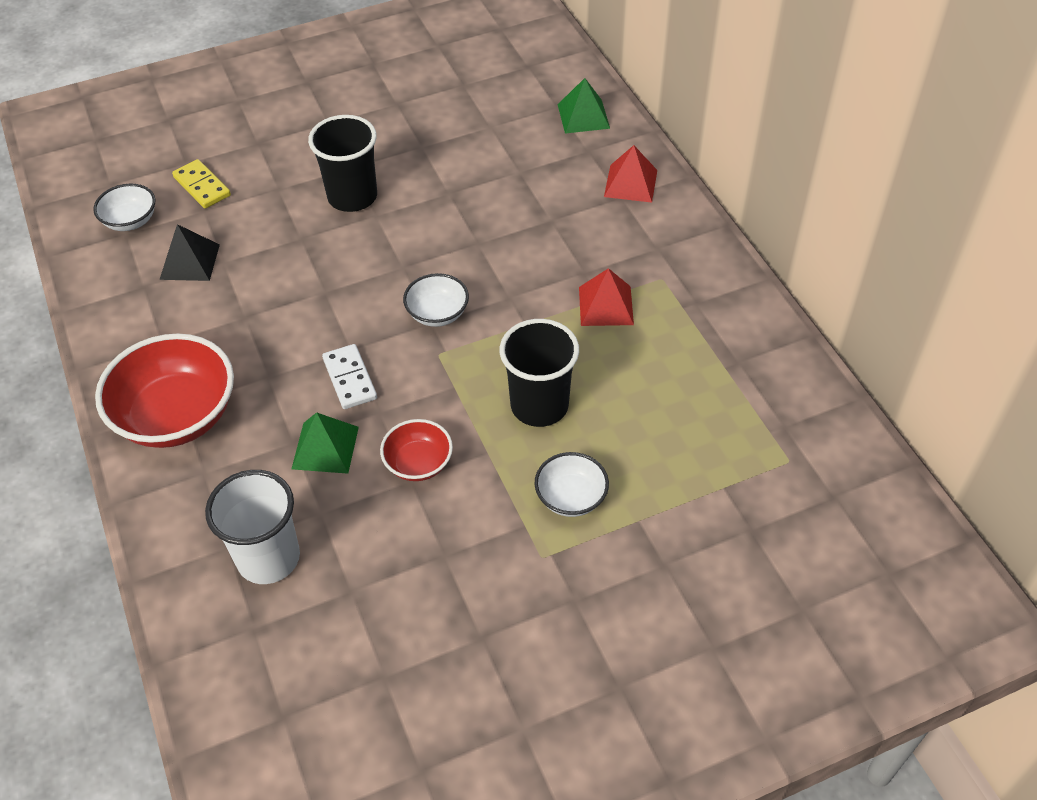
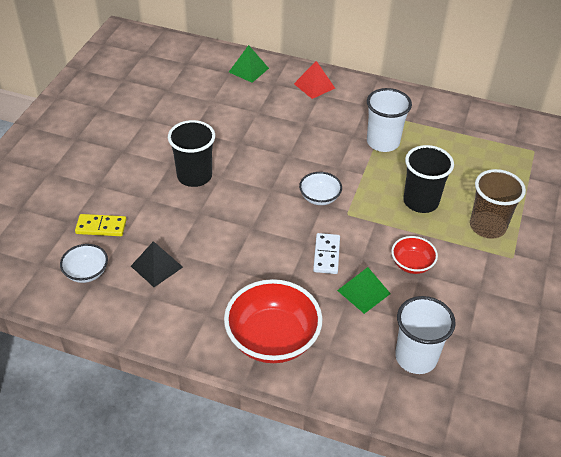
camera: 50 degrees left, 5 degrees down
(349, 379) = (326, 255): white domino -> white domino turned 75 degrees clockwise
(571, 497) = (487, 226): white bowl -> brown cup
(606, 305) = (383, 142): red pyramid -> white cup

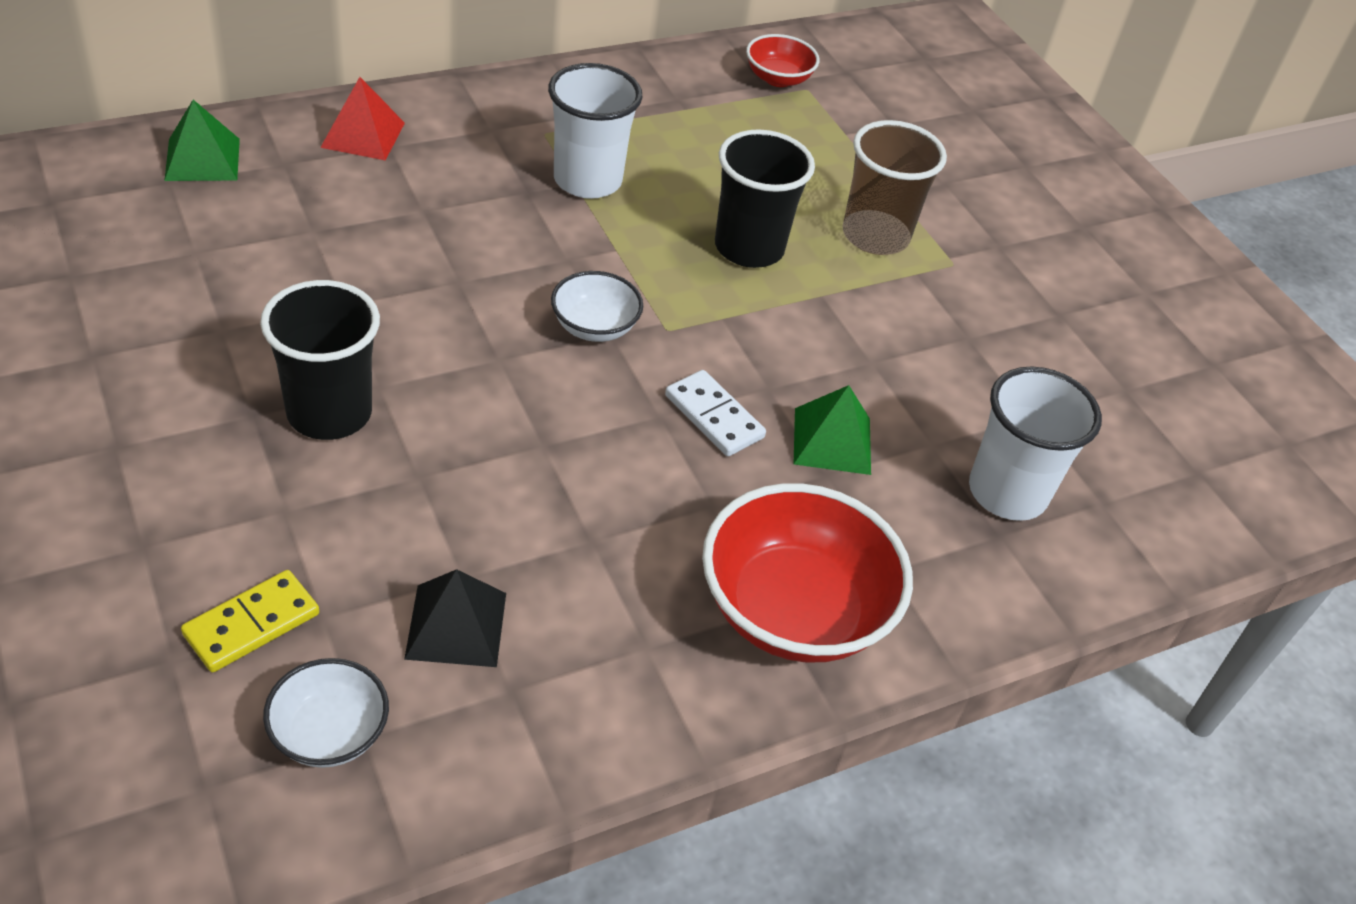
camera: 50 degrees left, 0 degrees up
(412, 264) = (846, 354): red bowl -> red bowl (778, 78)

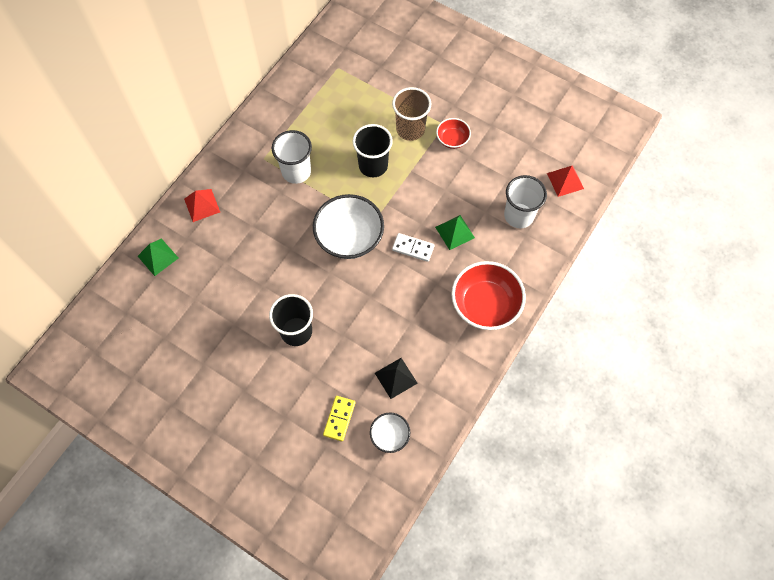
camera: 25 degrees left, 20 degrees up
(594, 327) = (349, 237): white bowl -> white bowl, size x1.92
(778, 78) = (324, 69): red bowl -> red bowl (452, 139)
(1168, 491) = (565, 181): none -> red pyramid

